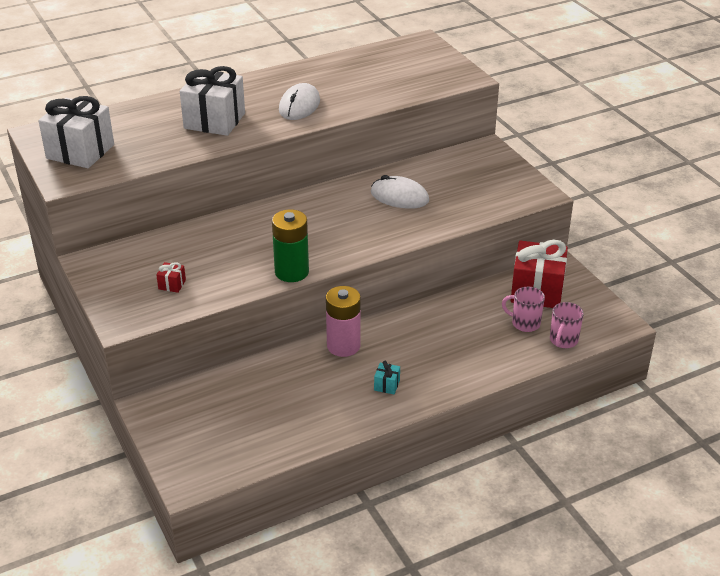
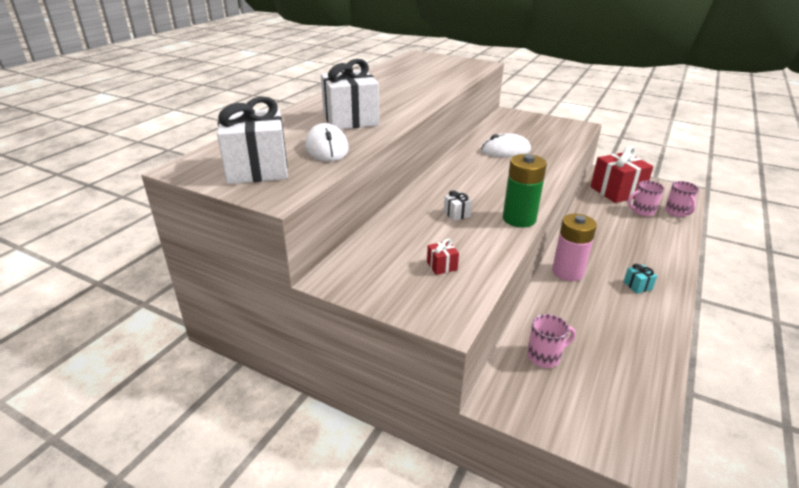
camera: 35 degrees left, 5 degrees down
(221, 396) = (544, 356): none -> pink mug
(248, 246) = (457, 214): none -> white gift
(299, 106) = (401, 97): white mouse -> white mouse (326, 148)

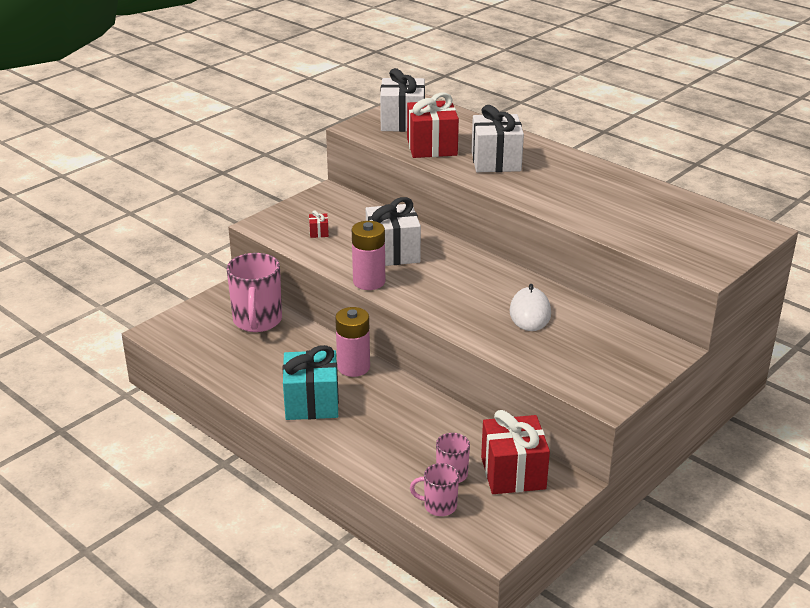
camera: 105 degrees right, 0 degrees up
(326, 148) = (432, 147): white mouse -> red gift
(457, 214) = (393, 253): white gift -> white gift, size x2.46
(519, 219) = (369, 282): green battery -> pink battery
(544, 356) = (257, 321): pink mug -> pink mug, size x1.86
(637, 286) = (311, 403): turquoise gift -> turquoise gift, size x2.46

